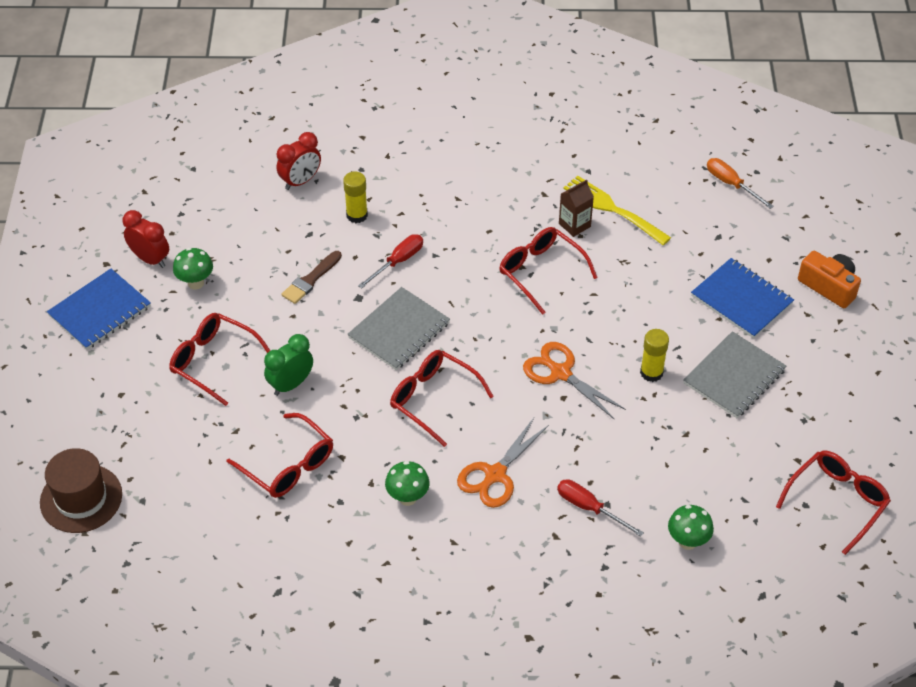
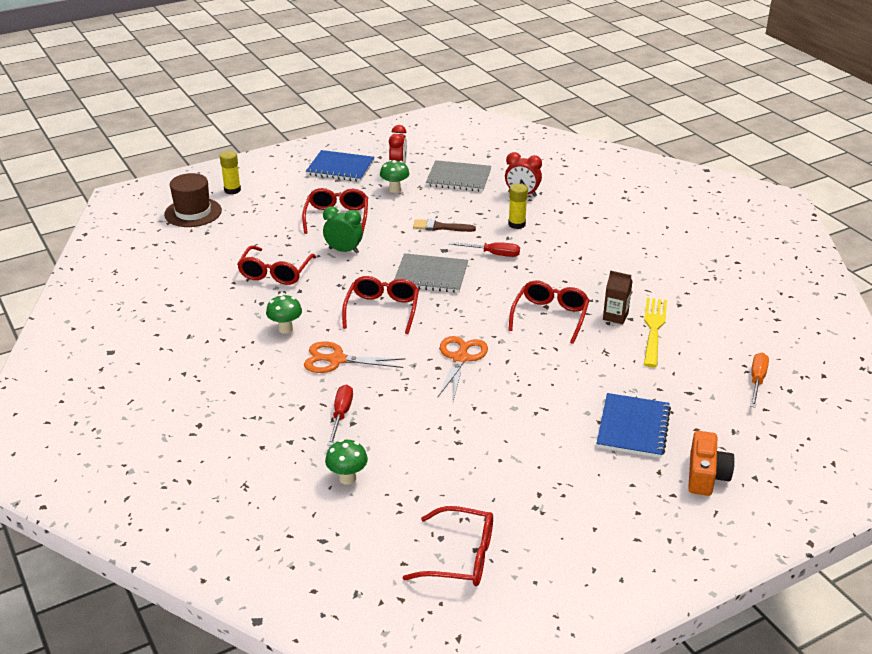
camera: 60 degrees right, 15 degrees down
(651, 372) = (504, 403): yellow glue stick -> yellow glue stick (232, 190)
(734, 377) = (544, 450): grey notebook -> grey notebook (458, 178)

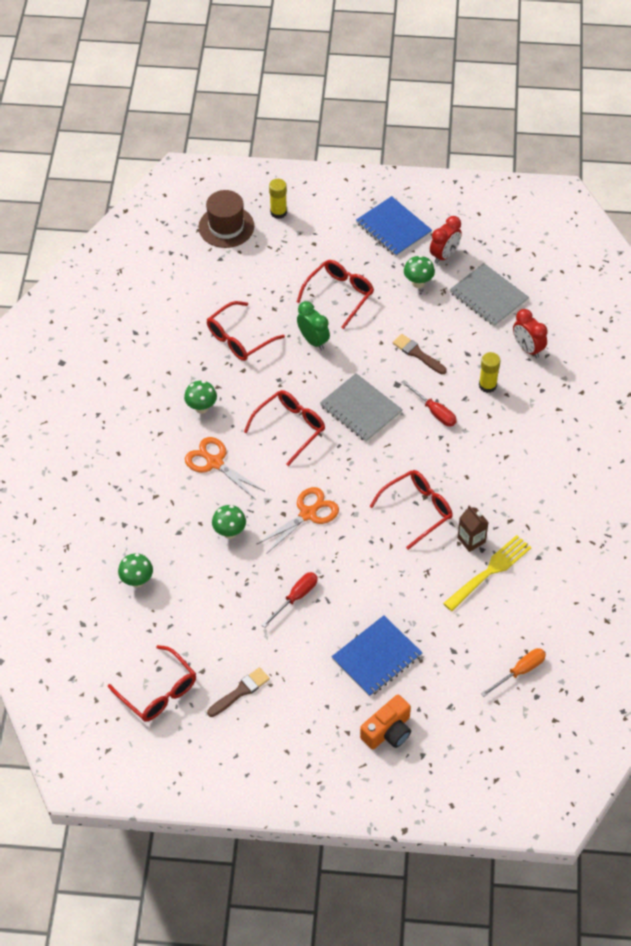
camera: 35 degrees right, 20 degrees up
(341, 415) = (177, 520): red screwdriver -> red screwdriver (296, 598)
(402, 401) = (230, 532): none -> green mushroom
(541, 514) = (240, 691): none -> brown brush

